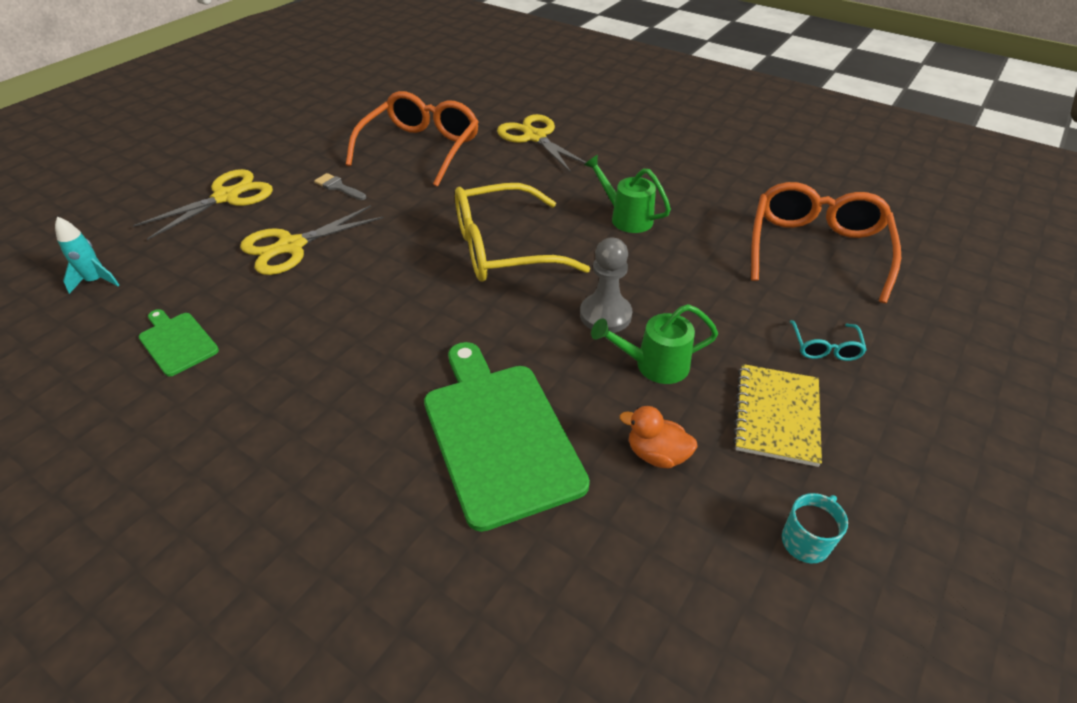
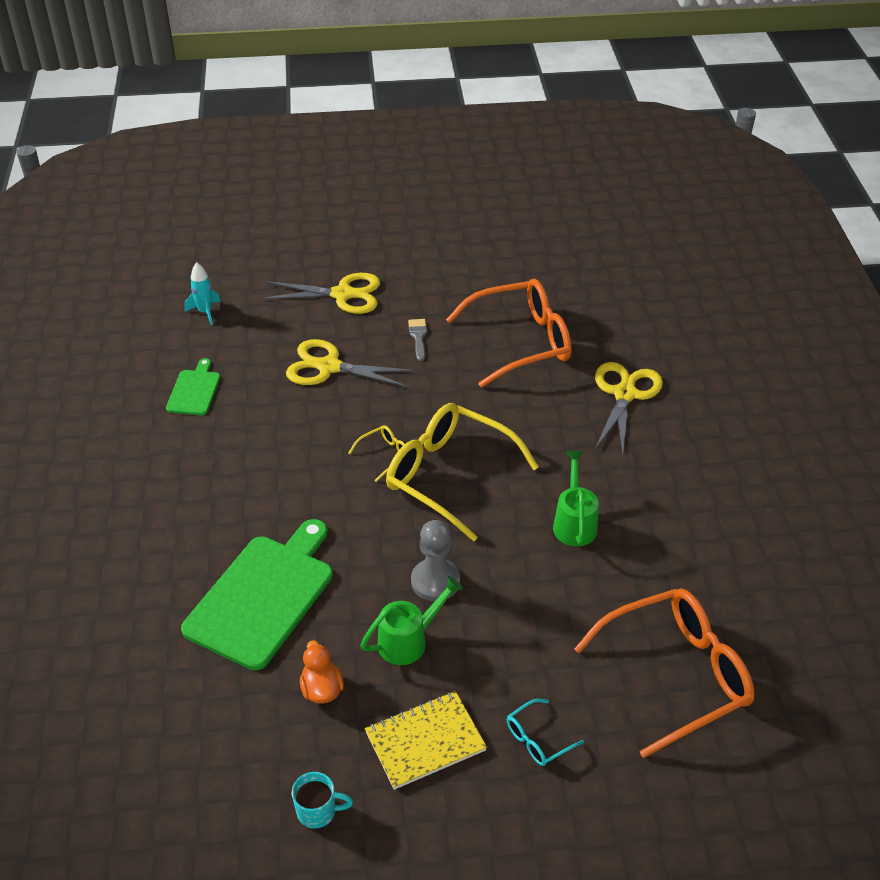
camera: 50 degrees right, 0 degrees up
(435, 269) = (385, 456): none -> yellow glasses
(654, 365) = (409, 640): green watering can -> green watering can turned 105 degrees clockwise

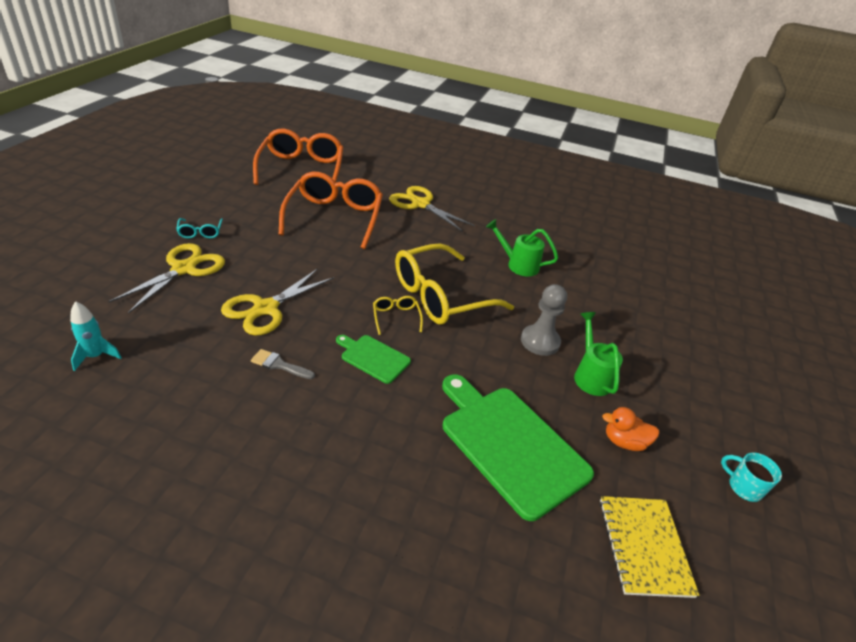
camera: 70 degrees left, 5 degrees down
(194, 390) = (205, 403): green cutting board -> green cutting board (373, 358)
(318, 811) = (743, 487): turquoise mug -> turquoise mug turned 75 degrees counterclockwise
(418, 337) = (280, 254): grey brush -> grey brush (279, 365)
(425, 741) = (685, 402): yellow notebook -> yellow notebook (644, 546)
(538, 739) = (692, 349): turquoise glasses -> turquoise glasses (200, 232)
(675, 675) = (654, 280): orange glasses -> orange glasses (301, 169)

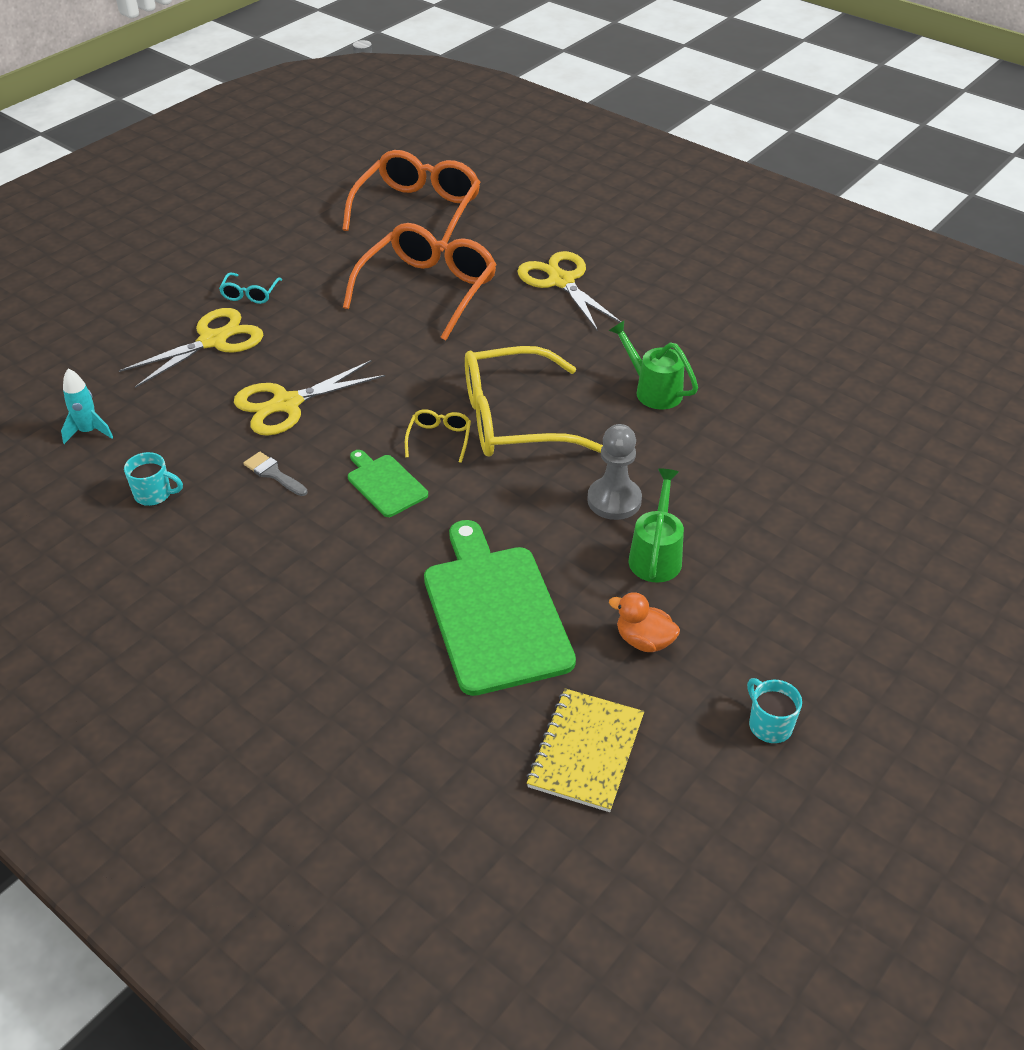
camera: 25 degrees right, 5 degrees up
(179, 401) = (154, 494): none -> turquoise mug

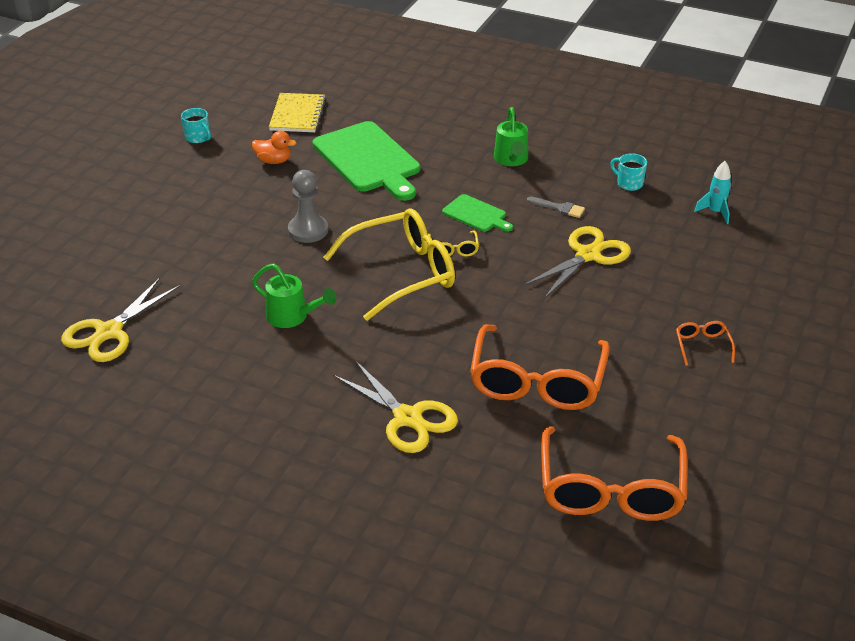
camera: 165 degrees right, 5 degrees down
(154, 494) = (629, 184): turquoise mug -> turquoise mug turned 45 degrees clockwise
(213, 341) = (692, 295): yellow scissors -> yellow scissors (109, 332)
(250, 294) = (702, 346): turquoise glasses -> orange glasses
(656, 555) = (272, 203): green watering can -> green watering can (511, 160)

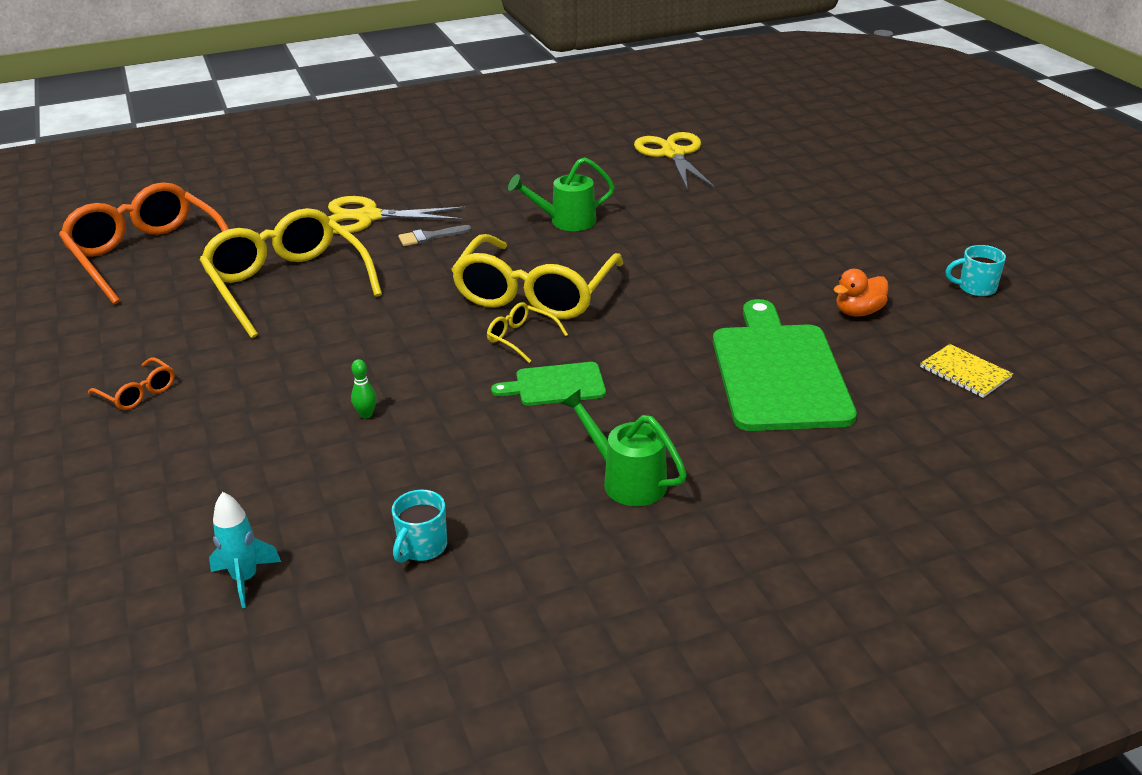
camera: 135 degrees right, 5 degrees down
(297, 115) = (965, 373): yellow notebook -> yellow notebook, size x0.66
(308, 230) = (685, 277): grey pawn -> none
(368, 160) = (778, 372): green cutting board -> green cutting board turned 75 degrees clockwise
(537, 381) = (288, 285): orange glasses -> yellow glasses
(559, 208) = (471, 451): grey brush -> grey brush (429, 237)
(588, 255) = (366, 414): yellow scissors -> green bowling pin
(629, 184) = (422, 547): turquoise mug -> turquoise mug turned 120 degrees clockwise

